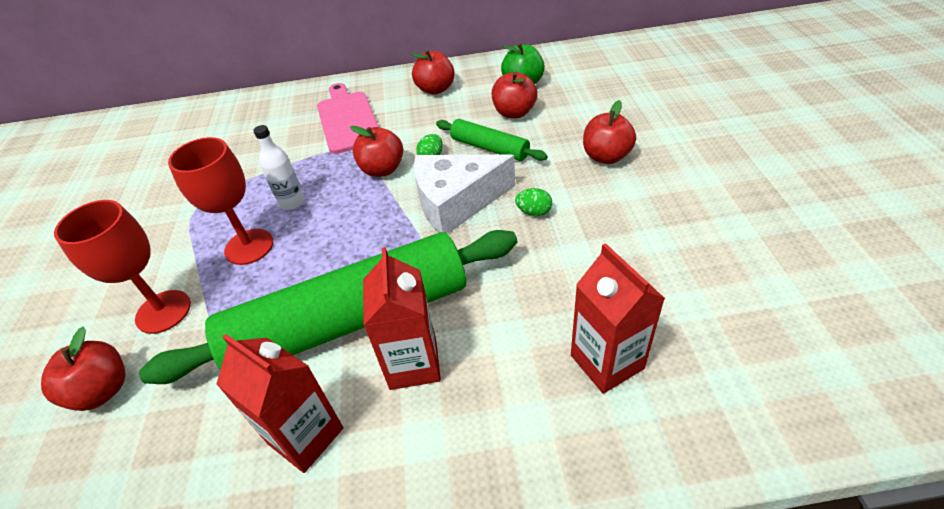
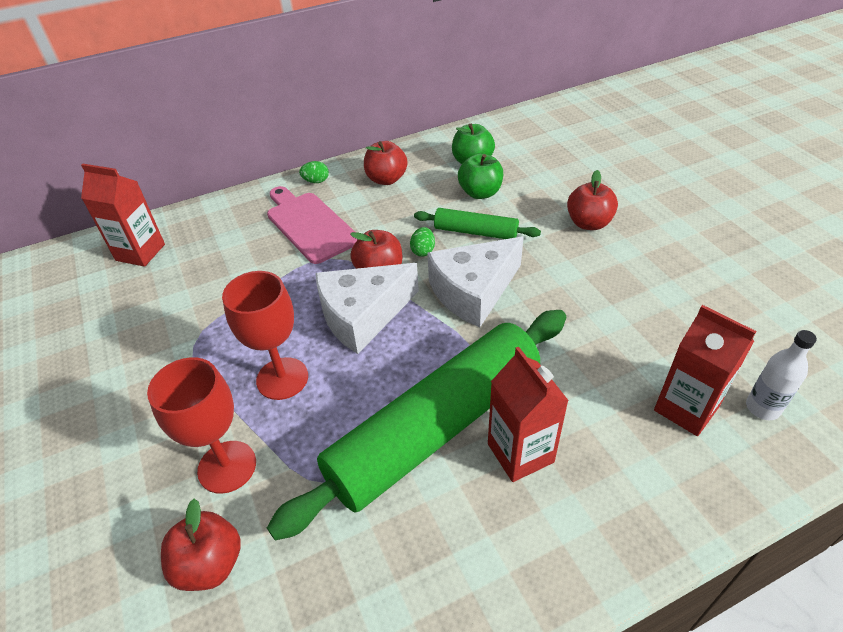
camera: 20 degrees left, 0 degrees up
(292, 202) = (301, 323): white bottle -> white bottle (762, 408)
(305, 436) = (457, 546): red carton -> red carton (140, 252)
(346, 206) = (363, 316): none -> white cheese
(514, 113) = (480, 193): red apple -> green apple
(534, 212) = (552, 287): green egg -> green egg (316, 181)

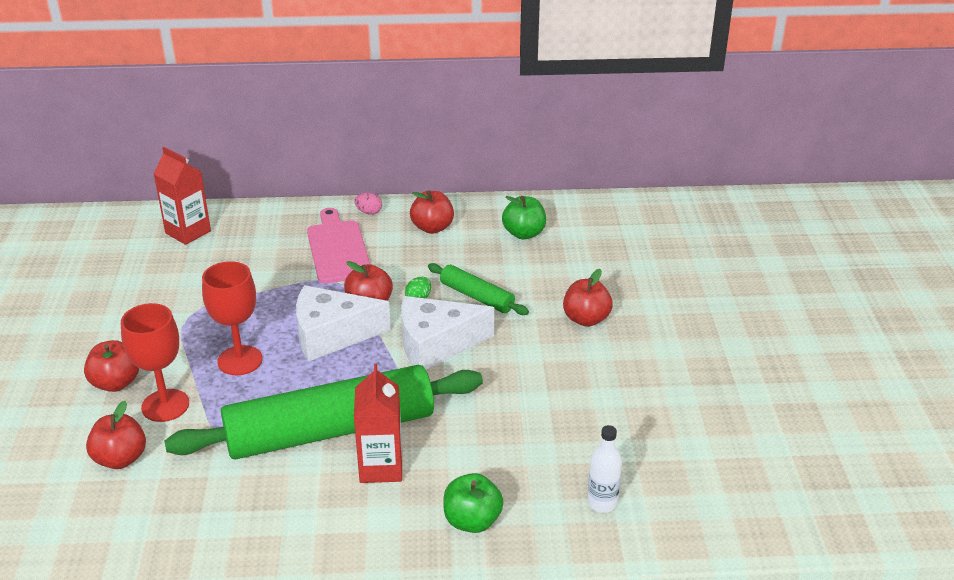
camera: 20 degrees right, 10 degrees down
(149, 459) = (116, 383): none -> red apple
(316, 181) = (369, 212): green egg -> pink egg
(480, 193) = (508, 264): green apple -> green apple (472, 521)
(686, 408) = (538, 482): red carton -> none

